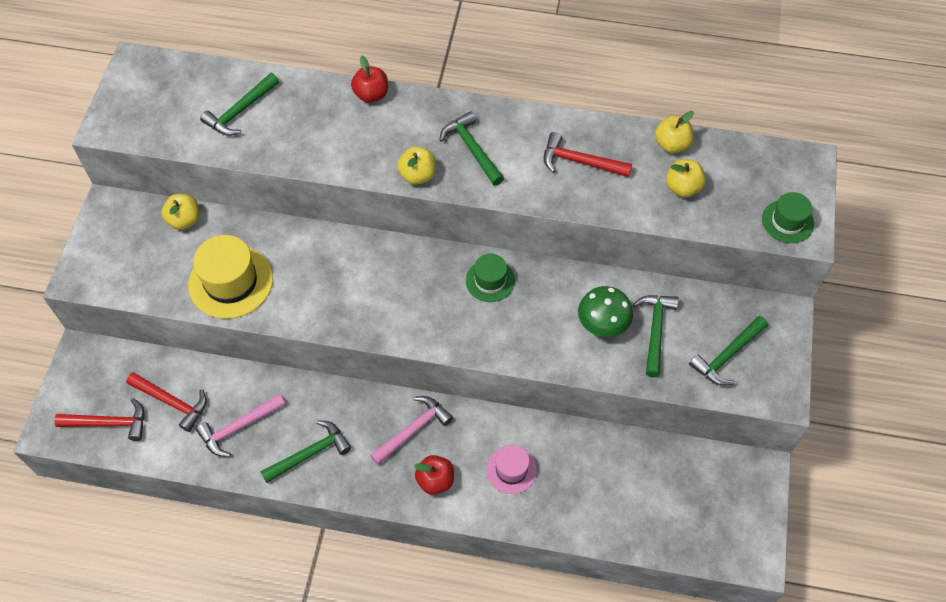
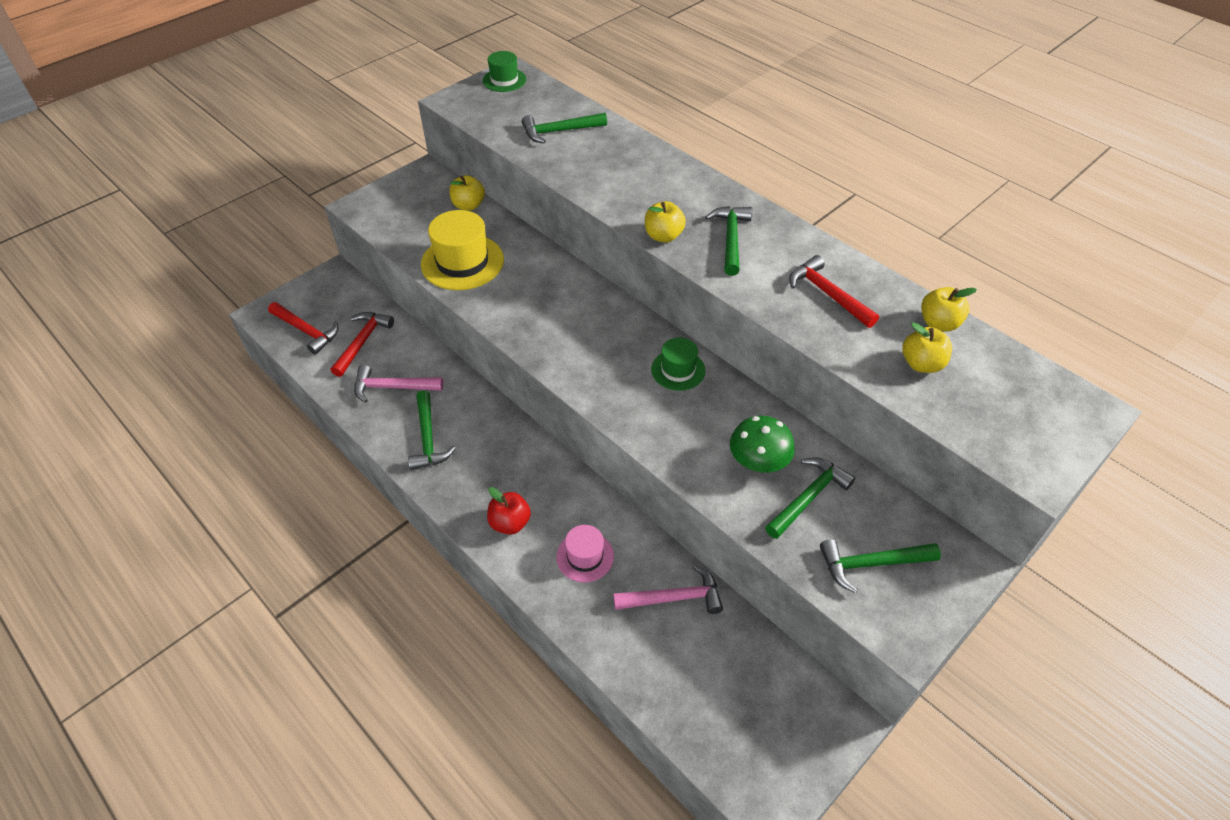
camera: 35 degrees right, 10 degrees down
(172, 402) = (362, 342): red hammer -> red hammer turned 135 degrees counterclockwise
(310, 453) = (428, 439): green hammer -> green hammer turned 75 degrees clockwise
(371, 95) = (676, 164): red apple -> none
(413, 430) = (527, 471): pink hammer -> pink hammer (674, 598)
(787, 221) = (1023, 451): green hat -> green hat (504, 80)

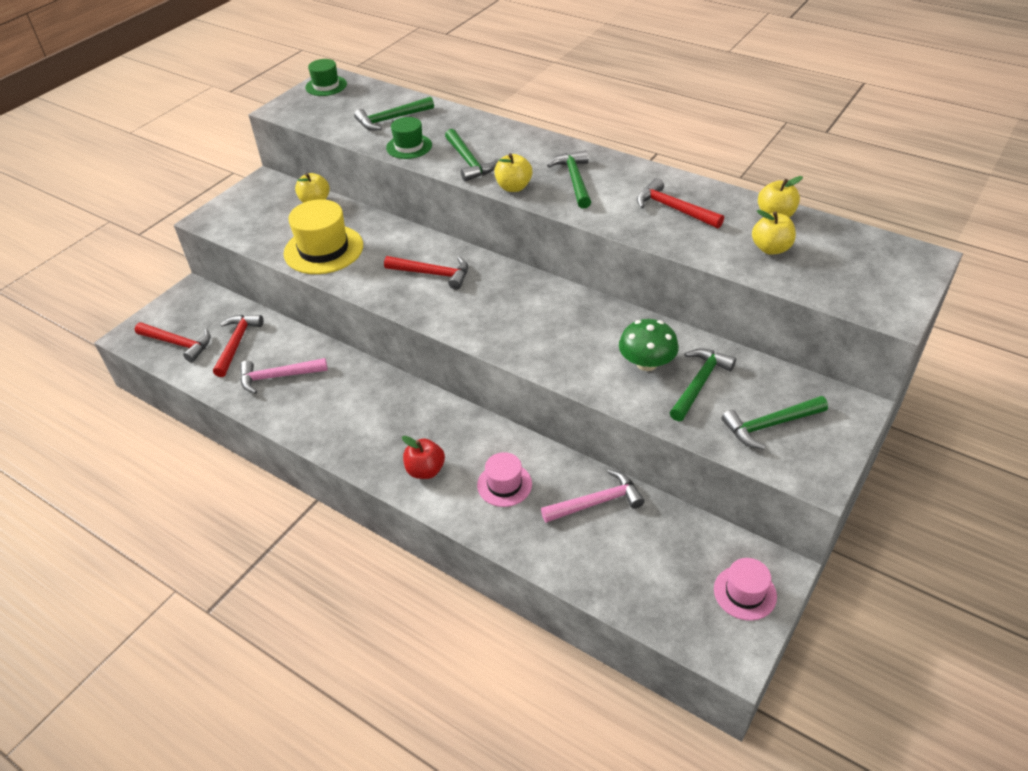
camera: 10 degrees left, 5 degrees down
(428, 439) = (325, 414): green hammer -> green hammer (469, 162)
(564, 311) = (433, 274): none -> red hammer
(678, 370) = (552, 303): green hat -> green hat (409, 146)
(801, 738) = (745, 592): none -> pink hat

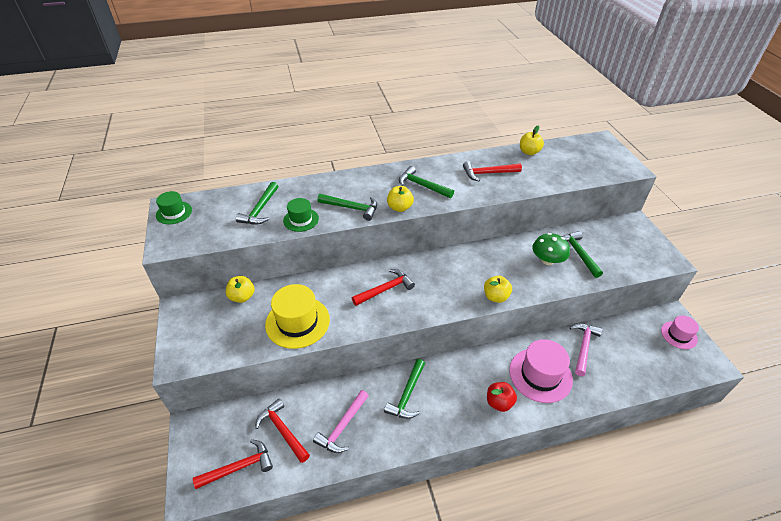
camera: 50 degrees left, 0 degrees up
(504, 484) = (540, 375): pink hat -> pink hat, size x1.71
(769, 425) = (626, 252): green hammer -> green hammer (407, 395)
(771, 248) = (552, 168): yellow apple -> yellow apple (495, 297)

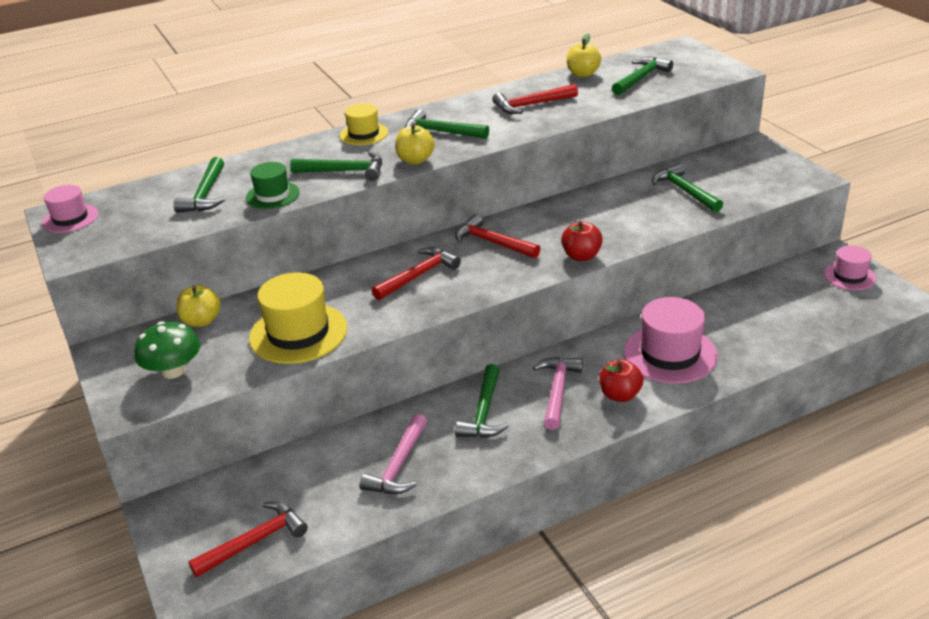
camera: 10 degrees left, 10 degrees down
(174, 213) = (70, 218): green hat -> pink hat
(282, 430) = (308, 487): red hammer -> red hammer (492, 242)
(373, 177) = (363, 134): none -> yellow hat
(495, 297) = (581, 256): yellow apple -> red apple
(547, 260) = (643, 205): green mushroom -> green mushroom (173, 371)
(568, 163) = (641, 78): none -> green hammer
(583, 347) = (722, 312): pink hammer -> pink hammer (557, 391)

